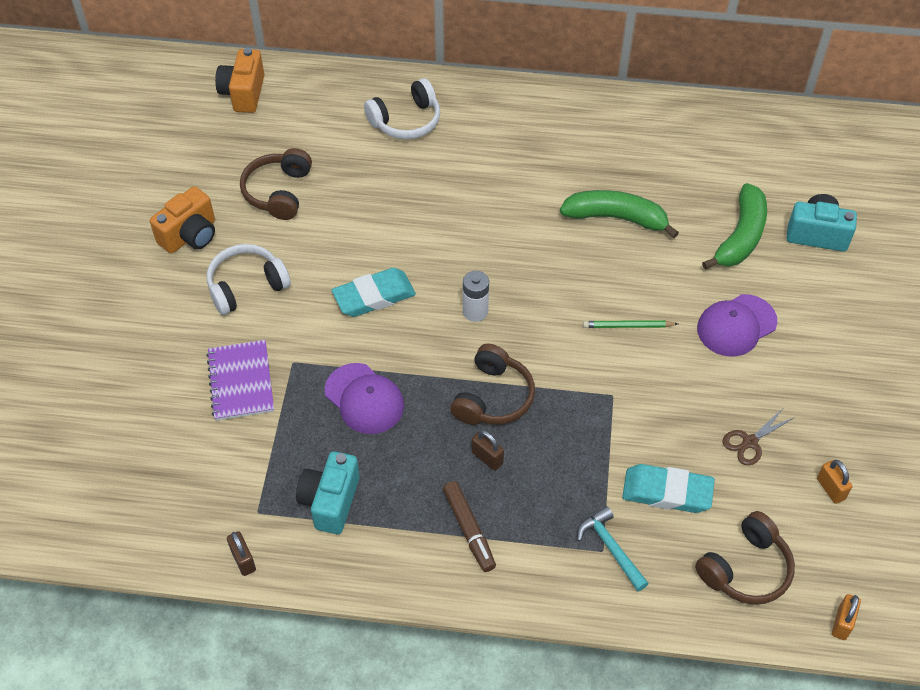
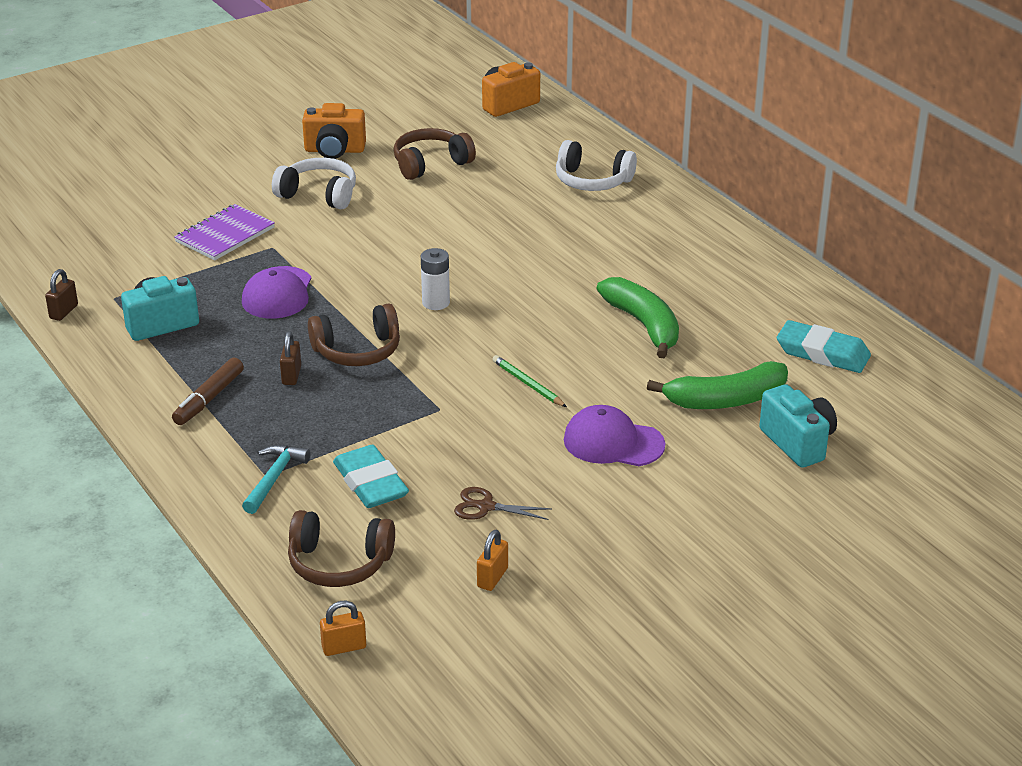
camera: 50 degrees right, 20 degrees down
(374, 296) = (385, 251): turquoise eraser -> turquoise eraser (822, 353)

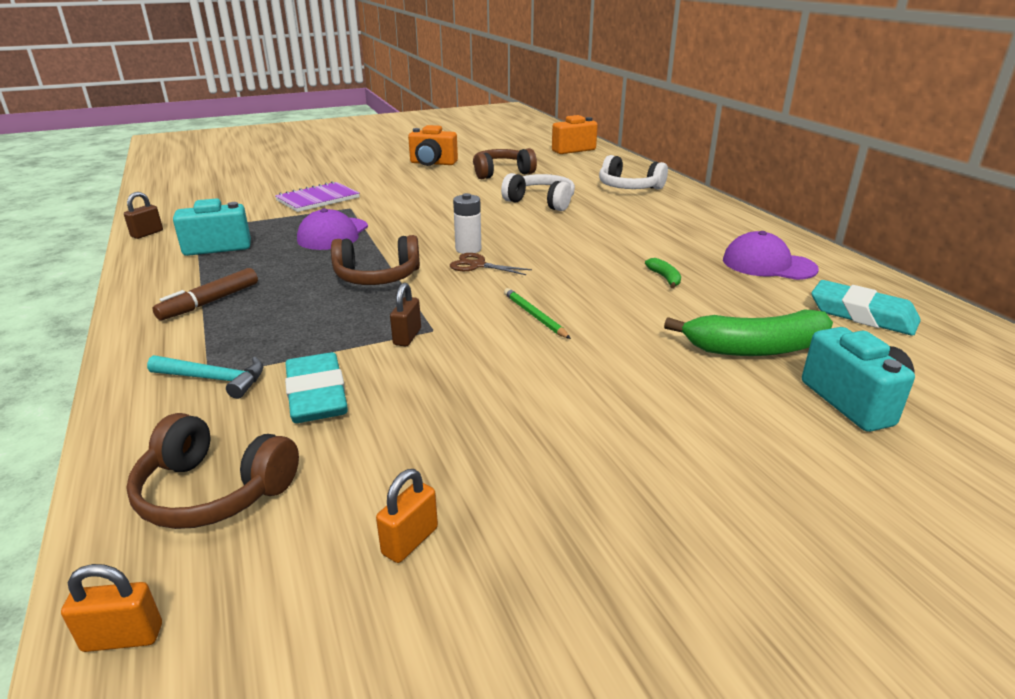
camera: 10 degrees right, 5 degrees down
(274, 478) = (214, 379): turquoise hammer -> turquoise hammer turned 75 degrees clockwise
(291, 375) = (302, 290): brown padlock -> brown padlock (407, 337)
(319, 194) = (406, 183): white headphones -> white headphones (541, 202)
(486, 507) = (441, 437): brown scissors -> brown scissors (477, 265)
(613, 442) = (618, 379): purple cap -> purple cap (768, 264)
(643, 325) = (665, 278): green banana -> green banana, size x0.44

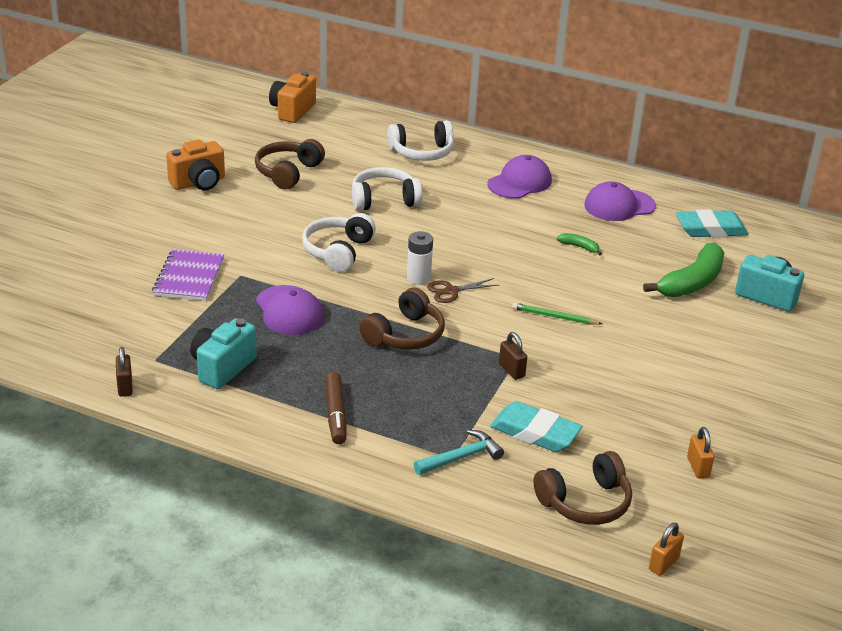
camera: 45 degrees left, 5 degrees up
(443, 216) = (338, 251): none -> white headphones
(685, 223) = (519, 182): none -> purple cap

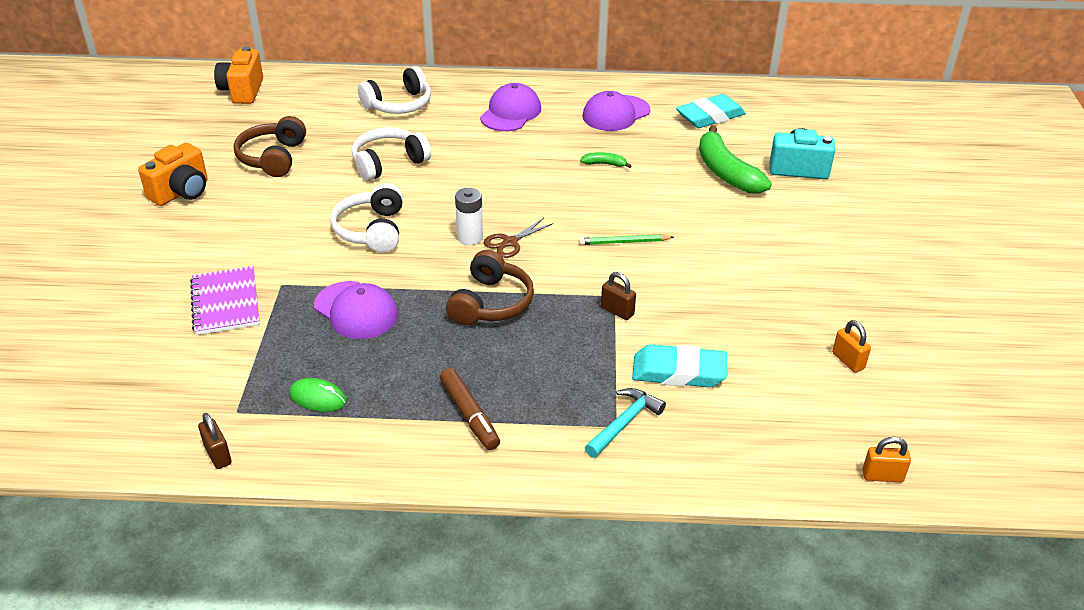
camera: 20 degrees left, 5 degrees up
(222, 368) = (318, 398): turquoise camera -> green mouse
(585, 502) = (771, 433): brown headphones -> none
(663, 564) = (882, 476): orange padlock -> orange padlock turned 75 degrees clockwise
(692, 282) = (726, 172): green banana -> green banana turned 135 degrees clockwise

